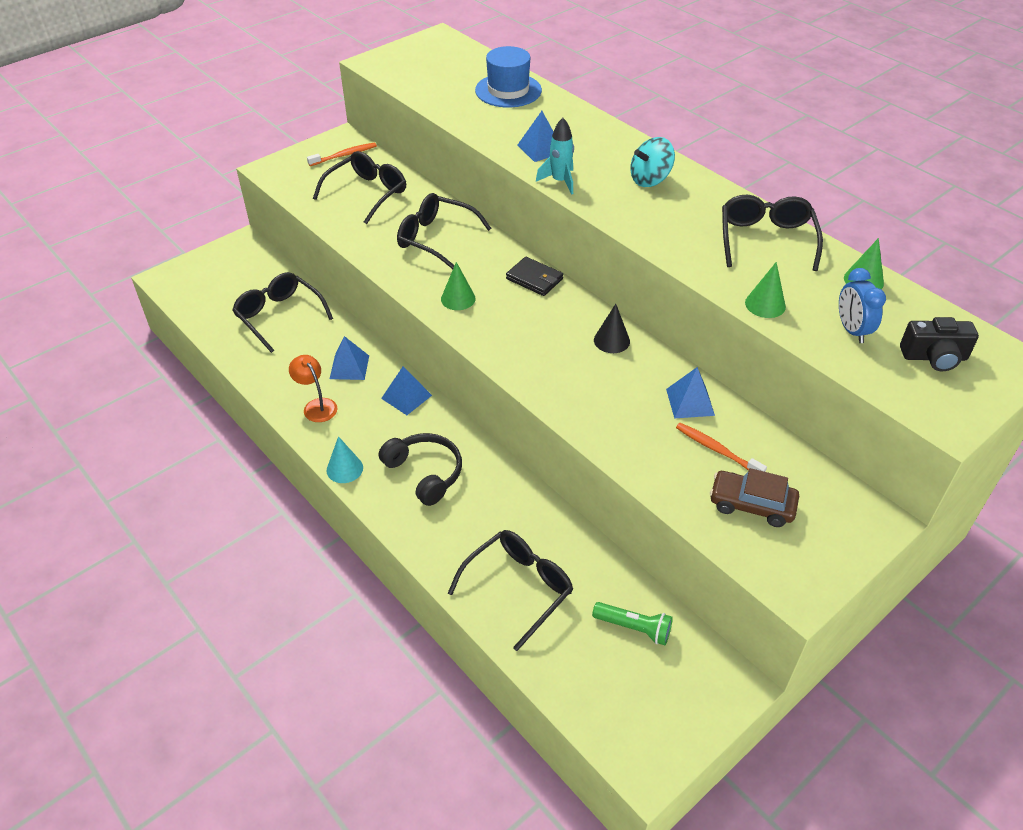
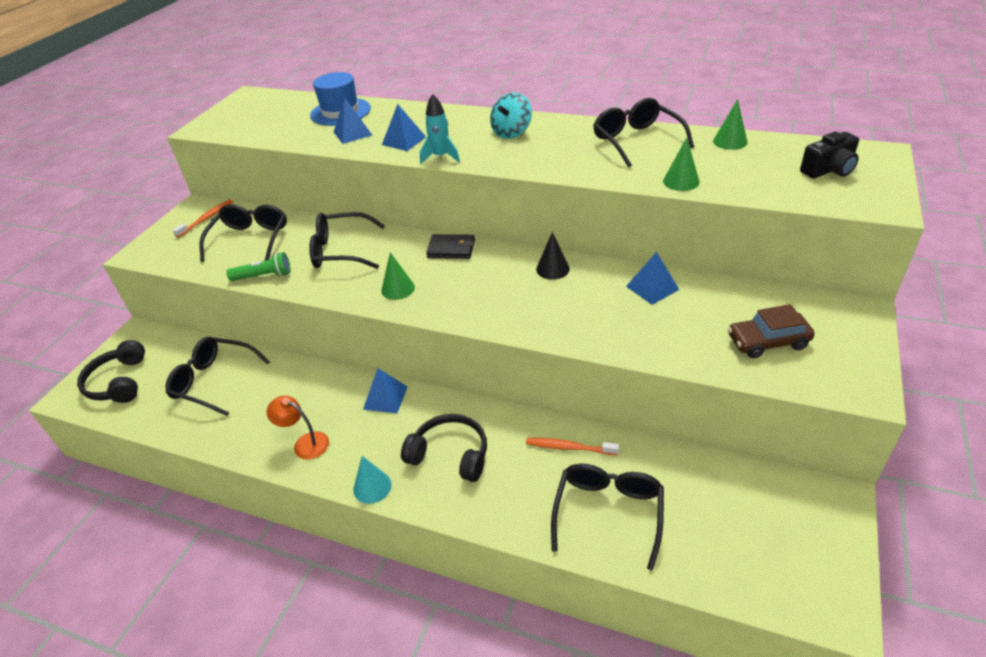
camera: 25 degrees left, 5 degrees down
(207, 283) = (119, 382): none -> black headphones
(349, 367) = (314, 396): blue pyramid -> blue pyramid (352, 133)
(634, 628) = (726, 496): green flashlight -> green flashlight (264, 276)
(717, 450) = (704, 313): orange toothbrush -> orange toothbrush (569, 447)
(851, 330) = (757, 175): blue clock -> none

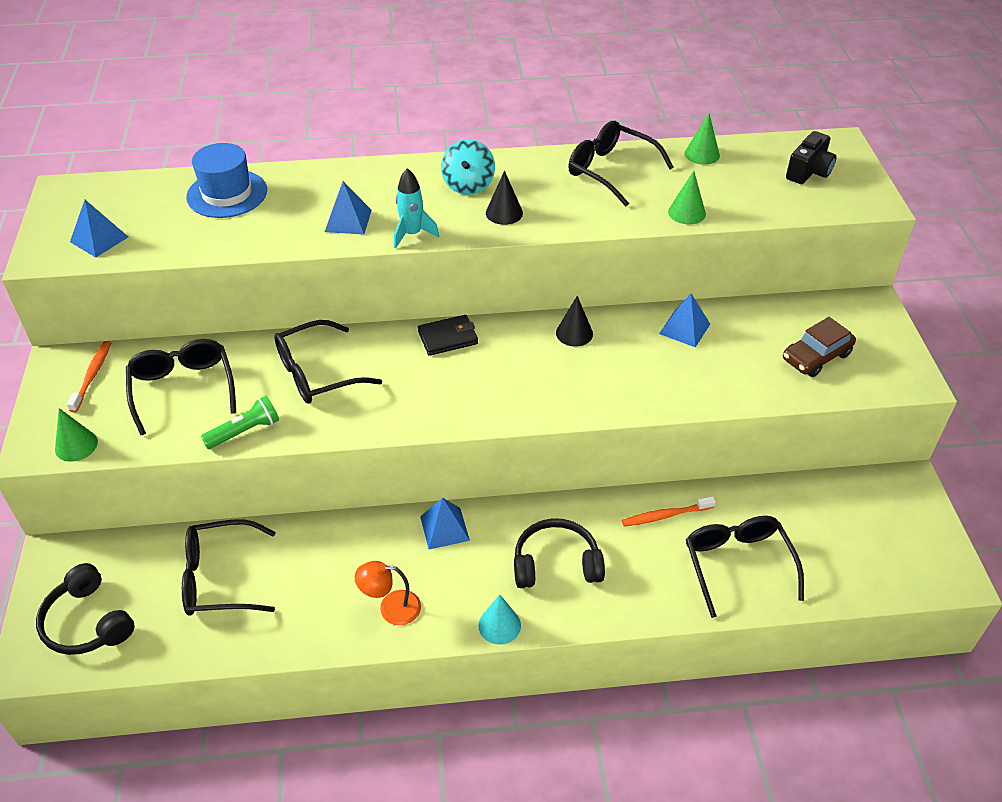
camera: 30 degrees left, 5 degrees up
(352, 133) = (272, 223): blue pyramid -> blue pyramid (99, 239)
(398, 288) = (423, 401): green cone -> green cone (76, 445)
(523, 155) = (504, 213): none -> black cone

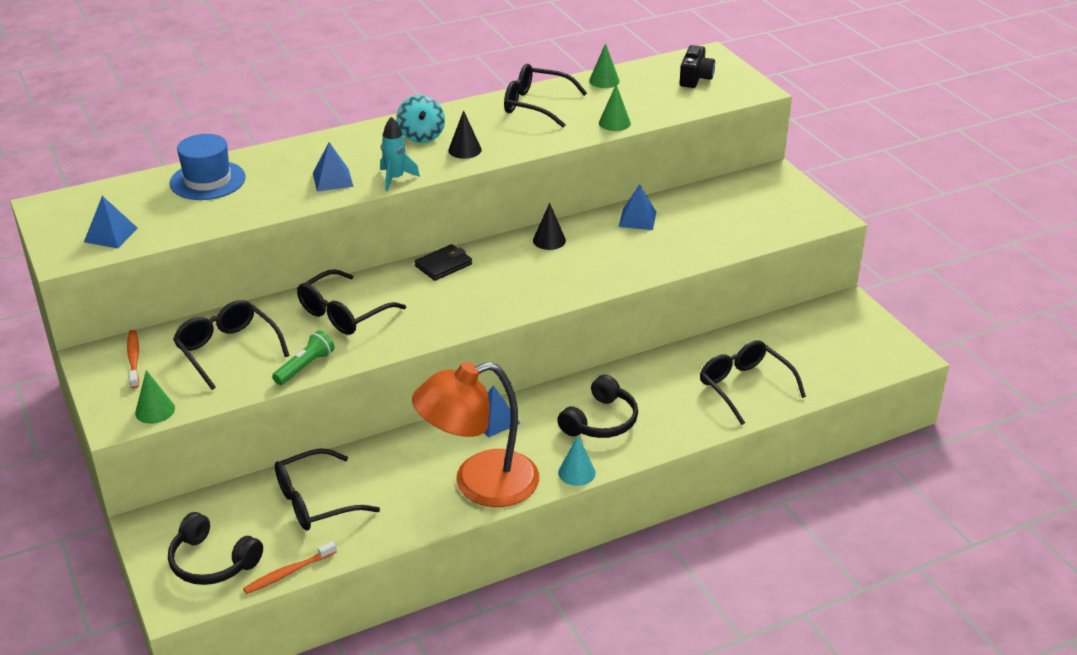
camera: 20 degrees left, 10 degrees down
(391, 608) = (479, 484): orange lamp -> orange lamp, size x2.28
(556, 563) = (600, 421): black headphones -> black headphones turned 150 degrees clockwise
(665, 515) = (672, 368): orange toothbrush -> orange toothbrush (288, 573)
(816, 357) = (750, 217): brown car -> none

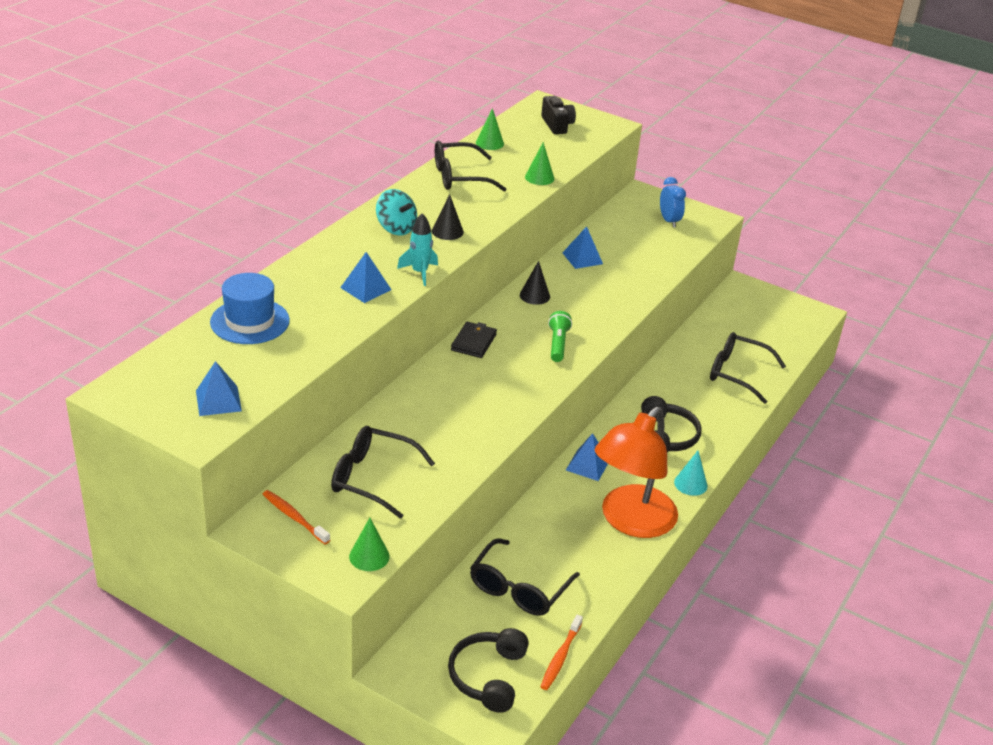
camera: 35 degrees left, 0 degrees up
(212, 562) = (488, 676): black headphones -> black headphones turned 105 degrees clockwise
(305, 367) = (457, 469): green flashlight -> green flashlight (558, 344)
(344, 313) = (437, 411): black glasses -> none
(774, 207) = (669, 221): none -> blue clock

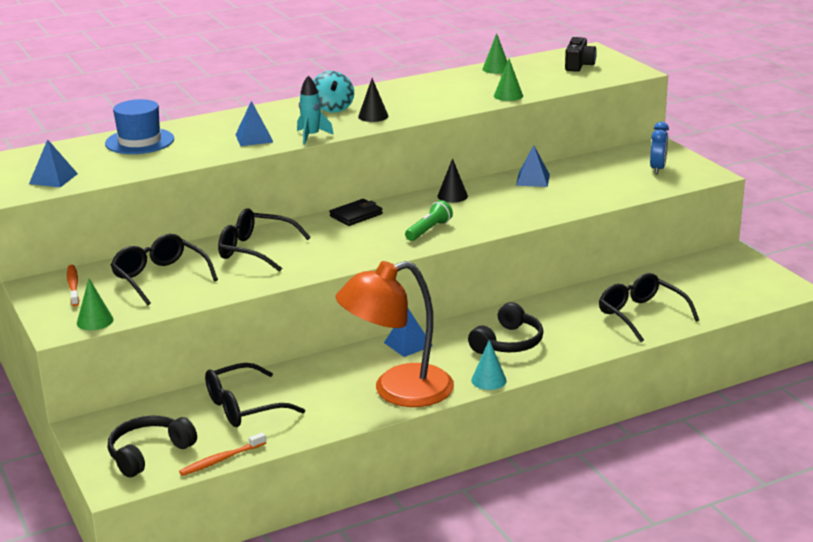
camera: 35 degrees right, 10 degrees down
(460, 177) = (436, 86): black glasses -> black glasses (256, 250)

